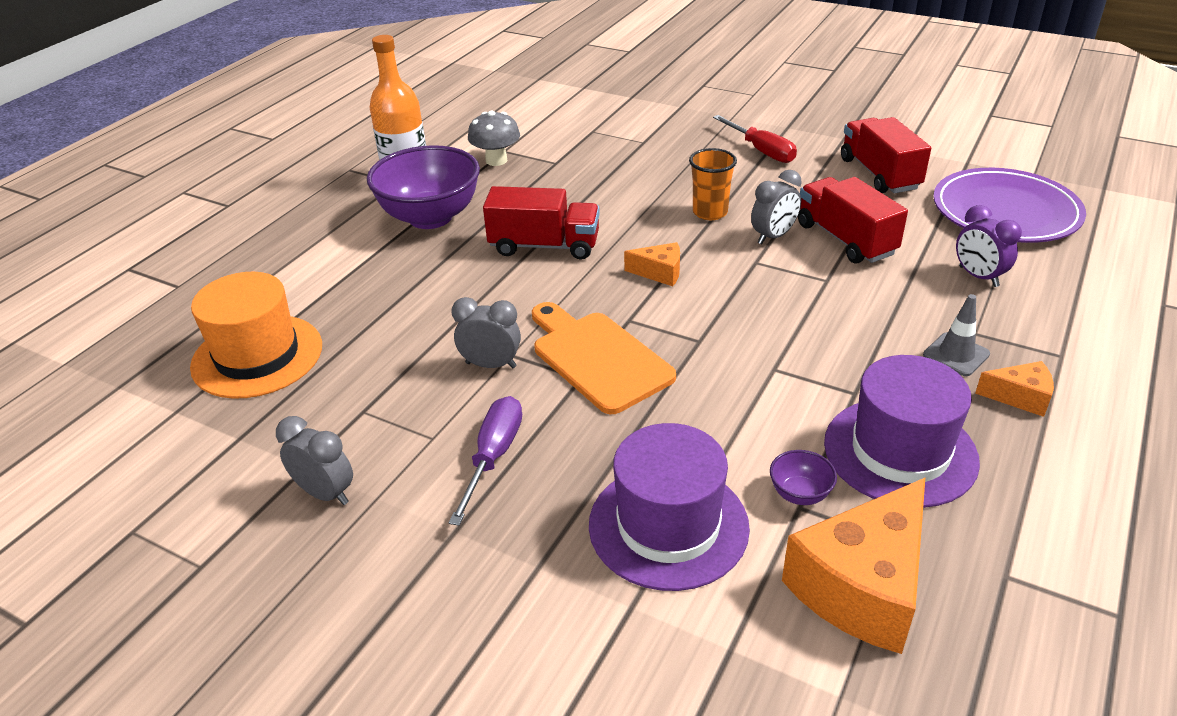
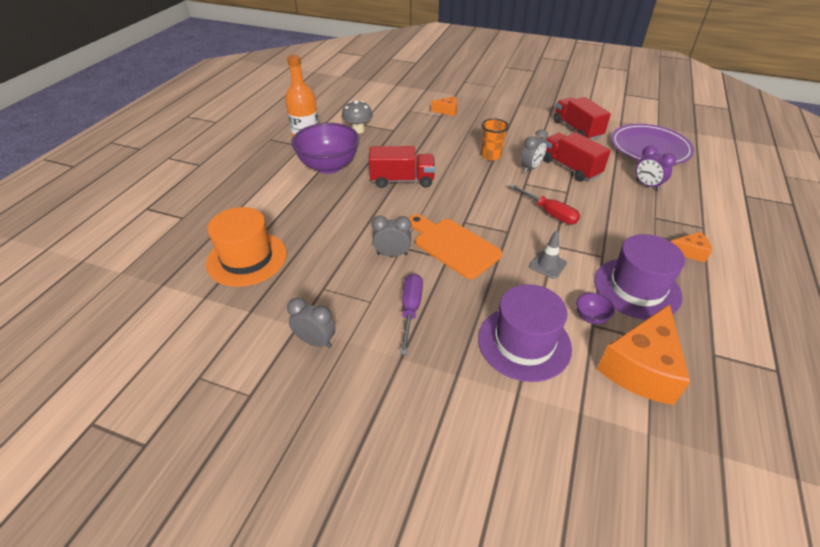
camera: 10 degrees left, 5 degrees up
(659, 273) = (473, 193): orange cheese -> orange cheese (447, 111)
(761, 151) = (508, 119): red screwdriver -> red screwdriver (549, 213)
(956, 355) = (649, 230): grey traffic cone -> grey traffic cone (547, 265)

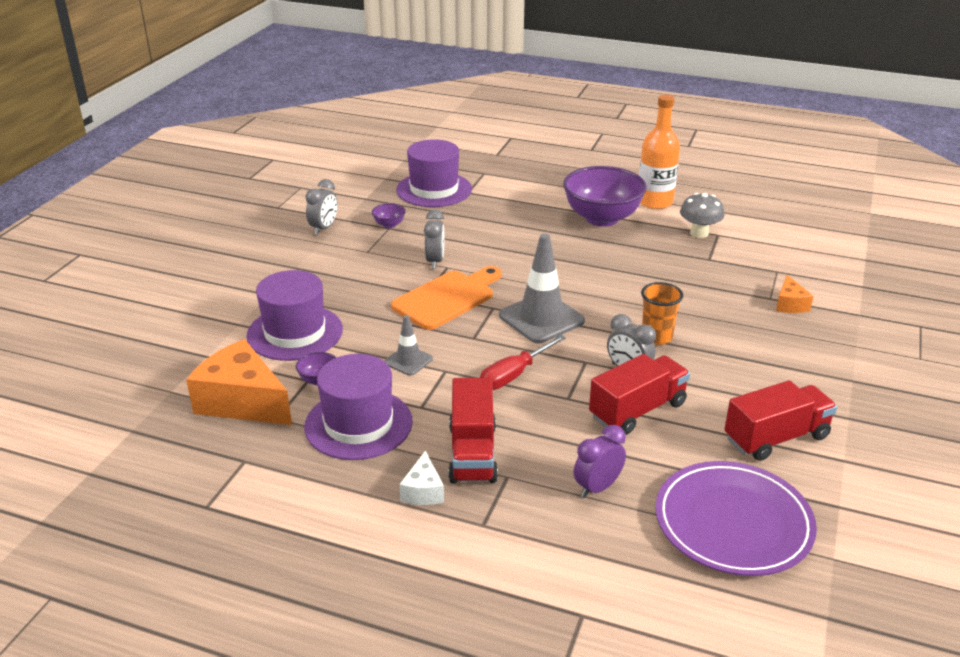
camera: 90 degrees right, 10 degrees down
(247, 258) = (434, 189): orange hat -> purple hat
(317, 288) = (389, 225): none -> purple bowl
(402, 180) = (578, 266): red truck -> red truck (472, 453)
(410, 310) = (352, 272): purple screwdriver -> none
(476, 199) = (541, 318): none -> grey traffic cone
(689, 252) = (423, 491): orange cheese -> white cheese

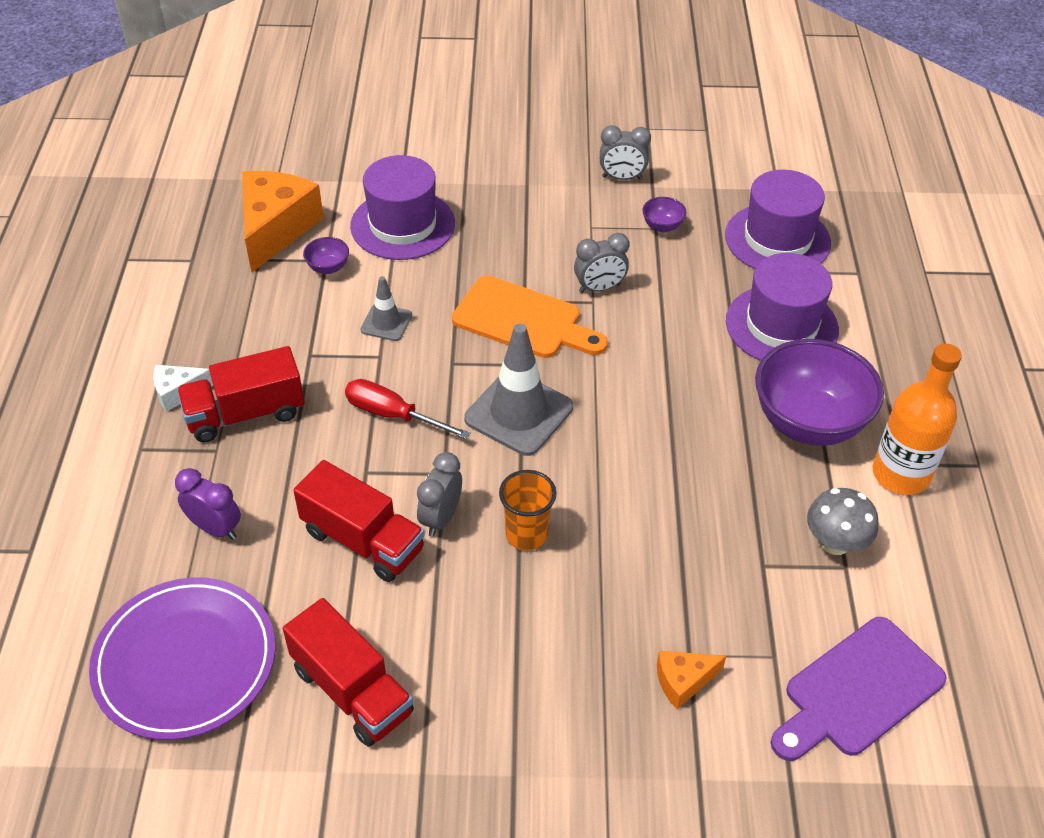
camera: 70 degrees right, 15 degrees up
(358, 424) = (266, 317): purple hat -> purple hat (781, 325)
(805, 252) = (858, 691): none -> purple cutting board

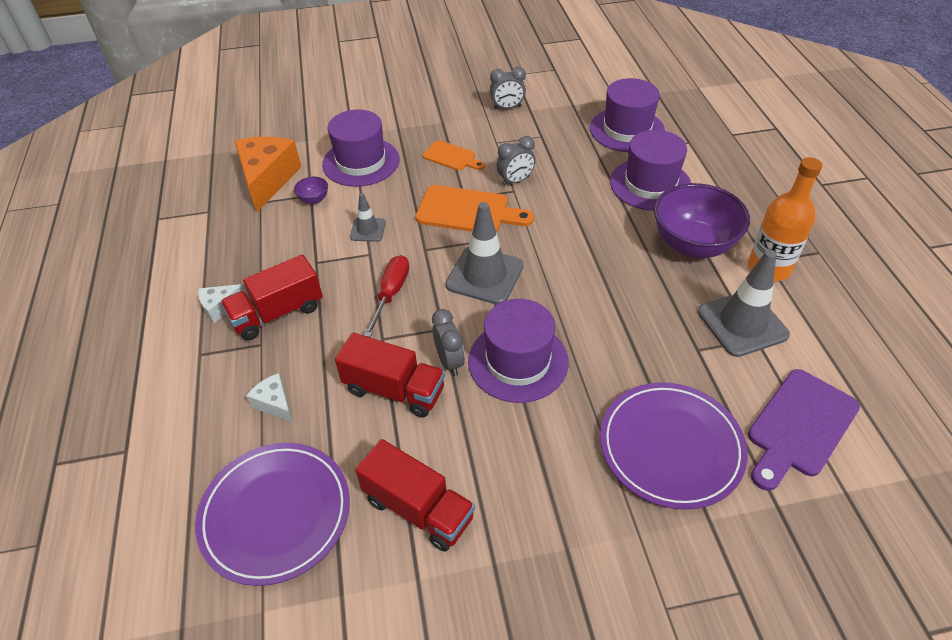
camera: 10 degrees left, 0 degrees up
(215, 528) = (275, 403): purple clock -> white cheese
(393, 415) = (391, 293): red screwdriver -> red screwdriver turned 90 degrees clockwise
(441, 518) = (449, 361): grey clock -> grey clock turned 150 degrees clockwise
(524, 238) = (451, 157): none -> orange cutting board
(526, 535) = (518, 361): orange cup -> purple hat
(662, 226) = (545, 134): purple bowl -> none
(683, 681) = (671, 447): orange cheese -> purple plate
(835, 543) = (742, 323): grey mushroom -> grey traffic cone

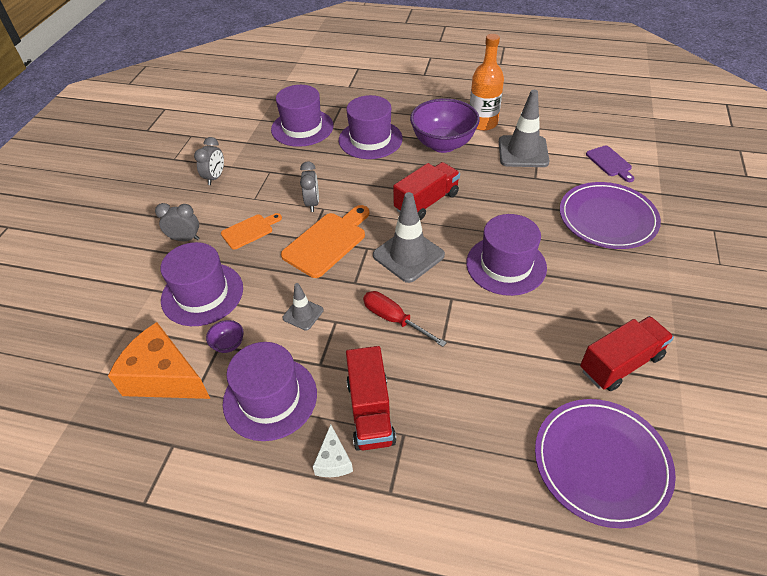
camera: 65 degrees left, 0 degrees up
(269, 245) = (270, 398): none -> purple hat
(275, 403) = (481, 438): white cheese -> none
(394, 390) = (502, 347): red truck -> red truck (426, 202)
(449, 361) = (488, 304): grey clock -> grey clock (185, 239)
(799, 426) = (610, 163): purple cutting board -> purple cutting board, size x0.60

